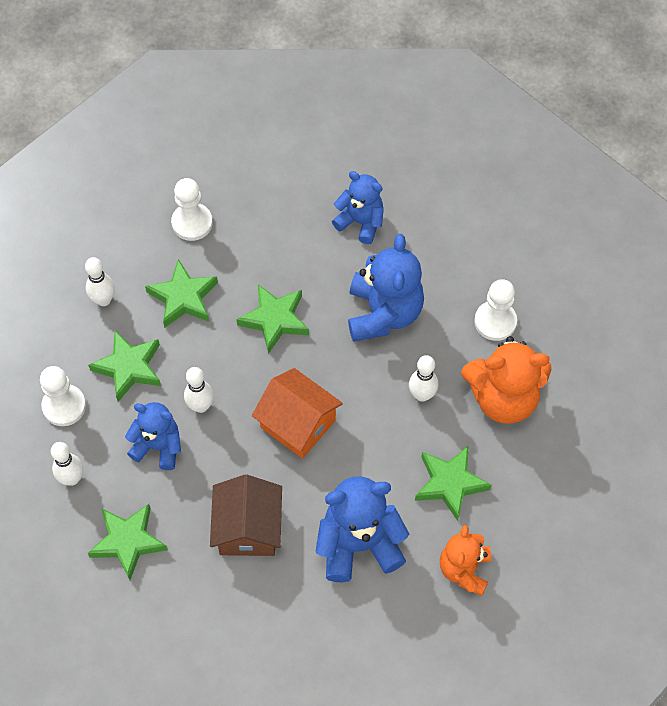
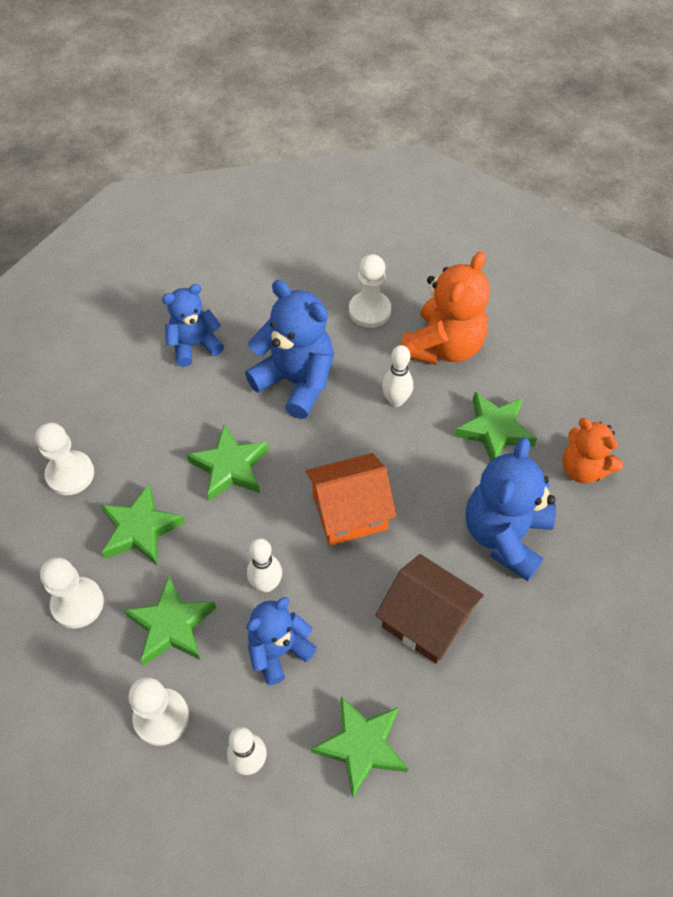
camera: 55 degrees left, 5 degrees down
(103, 300) = (77, 603): white bowling pin -> white pawn

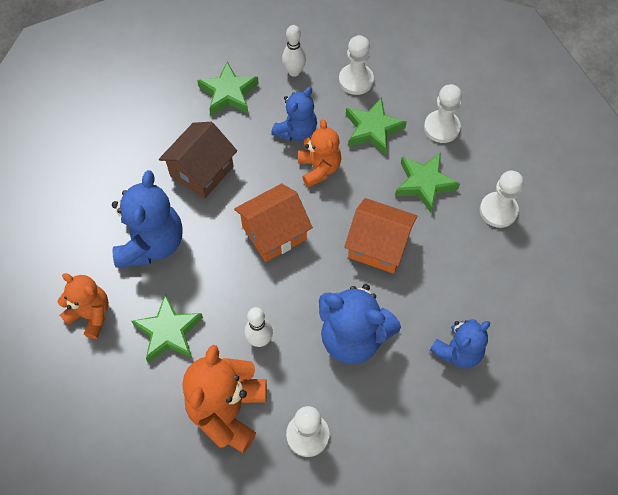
camera: 165 degrees right, 5 degrees up
(230, 467) = (378, 246): green star -> orange house
(266, 584) = (319, 168): white bowling pin -> orange teddy bear
(425, 620) = (202, 171): brown house -> brown house turned 75 degrees counterclockwise

